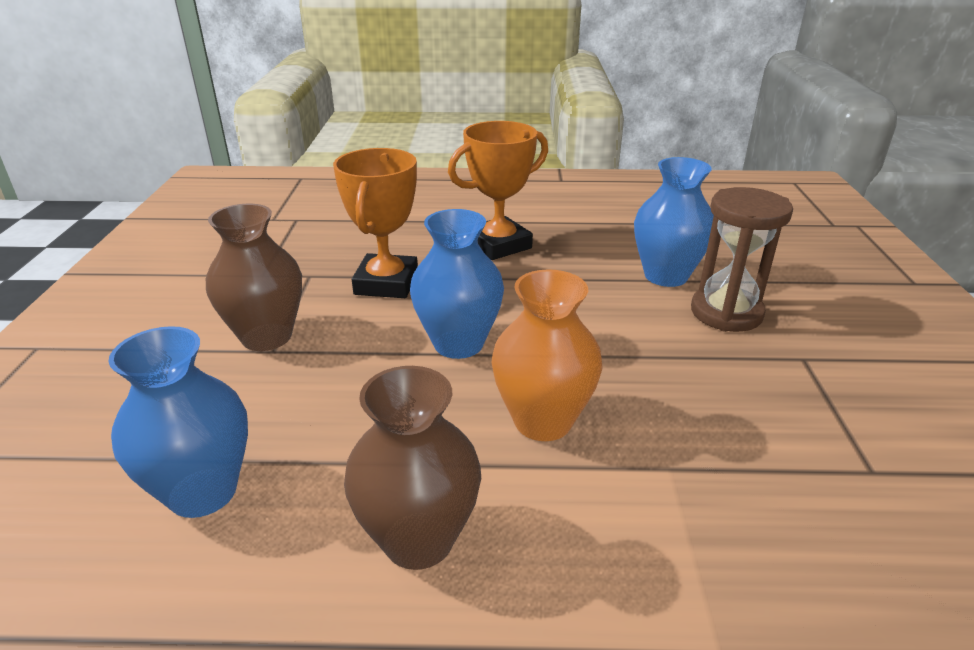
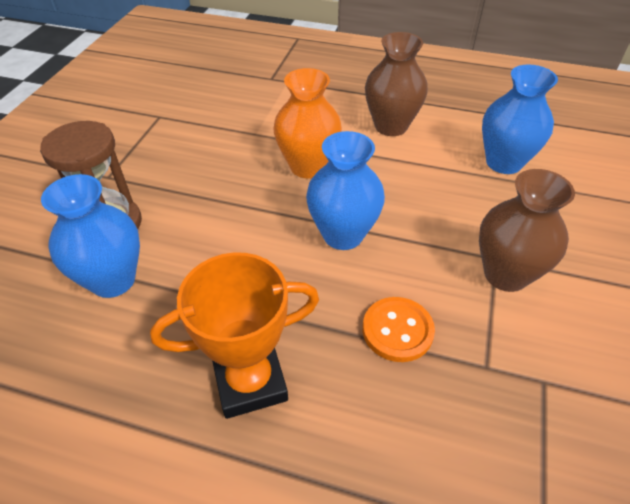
camera: 165 degrees left, 15 degrees up
(386, 283) = (397, 330): orange trophy -> orange button

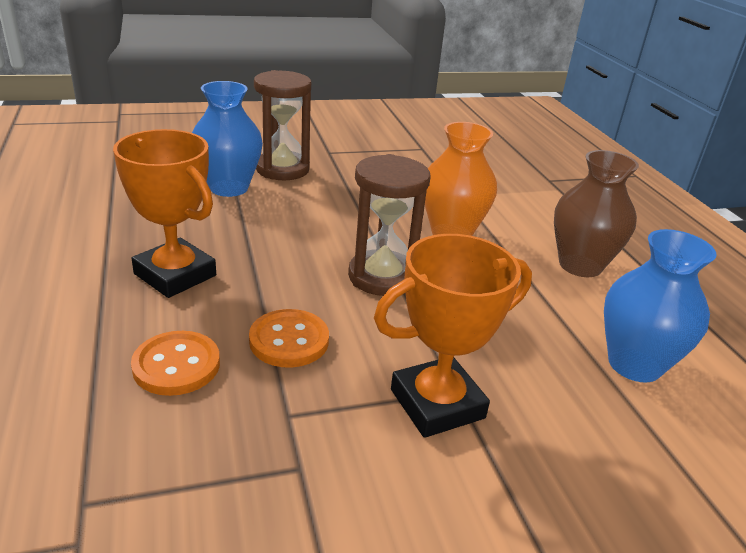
camera: 55 degrees right, 15 degrees down
(343, 235) = (382, 277): blue vase -> brown hourglass
(394, 425) = (176, 365): none -> orange button
(505, 274) = (437, 404): brown vase -> orange trophy

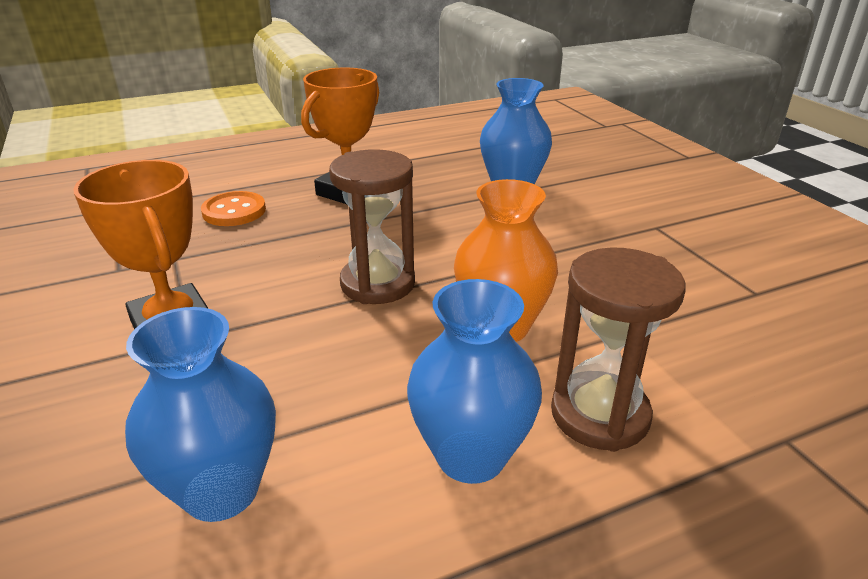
camera: 85 degrees right, 0 degrees up
(282, 169) = (578, 206): brown hourglass -> brown hourglass (599, 415)
(289, 340) = (264, 248): orange button -> none
(580, 265) = (471, 456): brown vase -> blue vase

